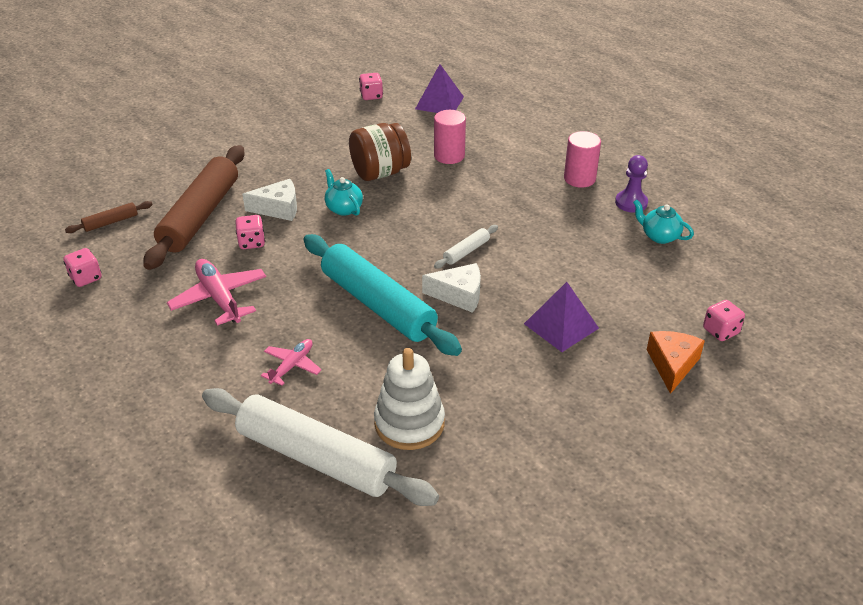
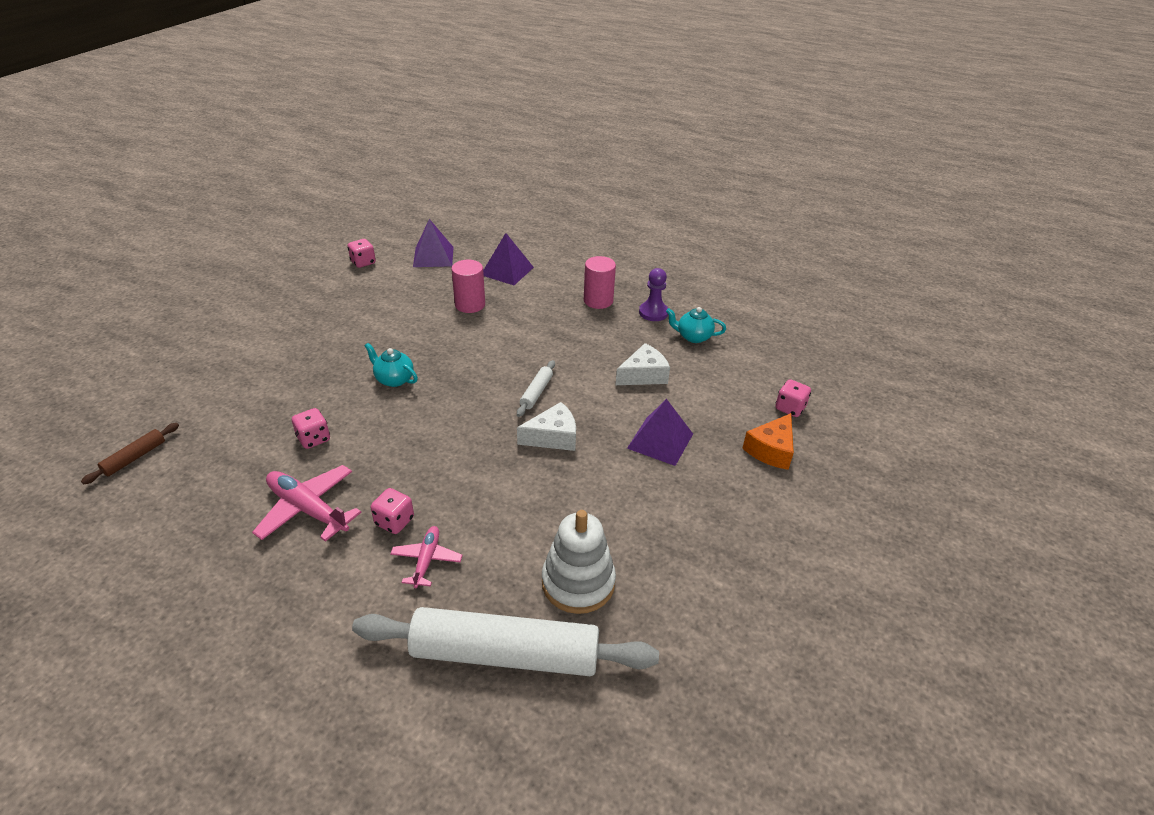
camera: 25 degrees left, 0 degrees up
(86, 278) = (133, 531): pink dice -> pink dice (394, 521)
(200, 216) = (240, 424): brown rolling pin -> none
(278, 208) = (325, 395): white cheese -> white cheese (643, 375)
(378, 305) = (480, 468): turquoise rolling pin -> none
(380, 173) = (412, 335): brown jar -> none
(503, 130) = (507, 271): none -> purple pyramid
(672, 365) = (771, 450): orange cheese -> orange cheese turned 135 degrees counterclockwise

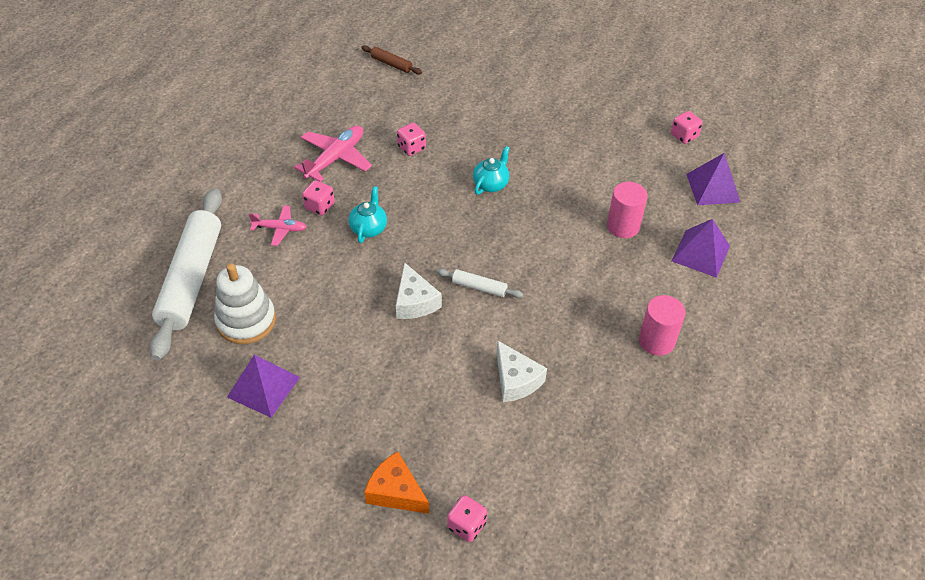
camera: 90 degrees right, 10 degrees up
(653, 312) = (642, 397): purple pawn -> none
(660, 441) = (410, 388): purple pyramid -> purple pyramid (263, 387)
(693, 337) = (597, 437): turquoise teapot -> turquoise teapot (369, 228)

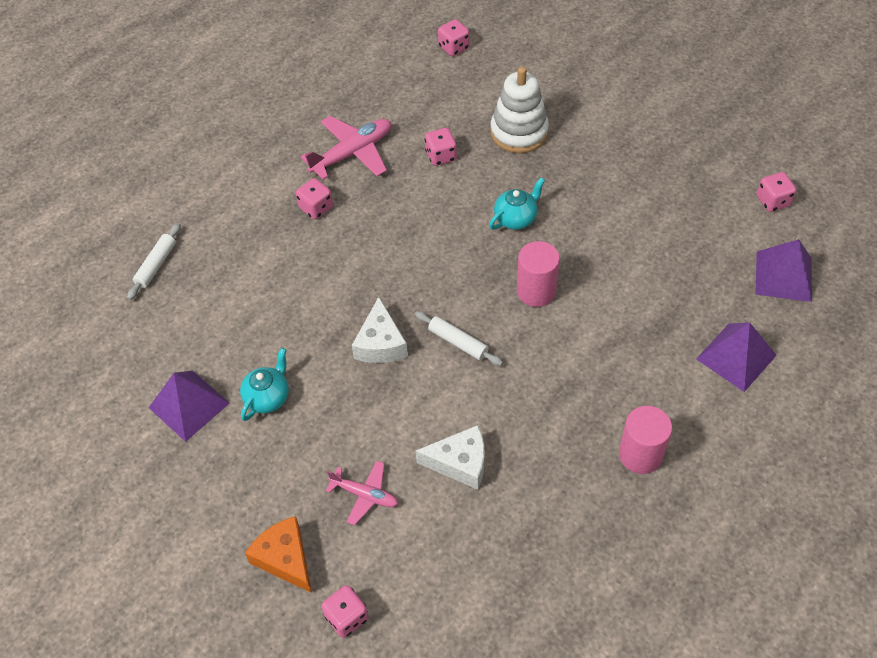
camera: 20 degrees right, 5 degrees up
(192, 279) = (156, 265): white rolling pin -> white rolling pin, size x0.42
(246, 320) = (196, 325): white stacking toy -> white stacking toy (519, 132)
(280, 229) = (265, 226): pink plane -> pink plane (365, 495)
(369, 228) = (360, 245): turquoise teapot -> turquoise teapot (268, 397)
(391, 64) = (454, 47): brown rolling pin -> pink dice
(516, 380) = (460, 463): white cheese -> white cheese turned 75 degrees counterclockwise
(623, 226) = (653, 302): pink cylinder -> pink cylinder (536, 291)

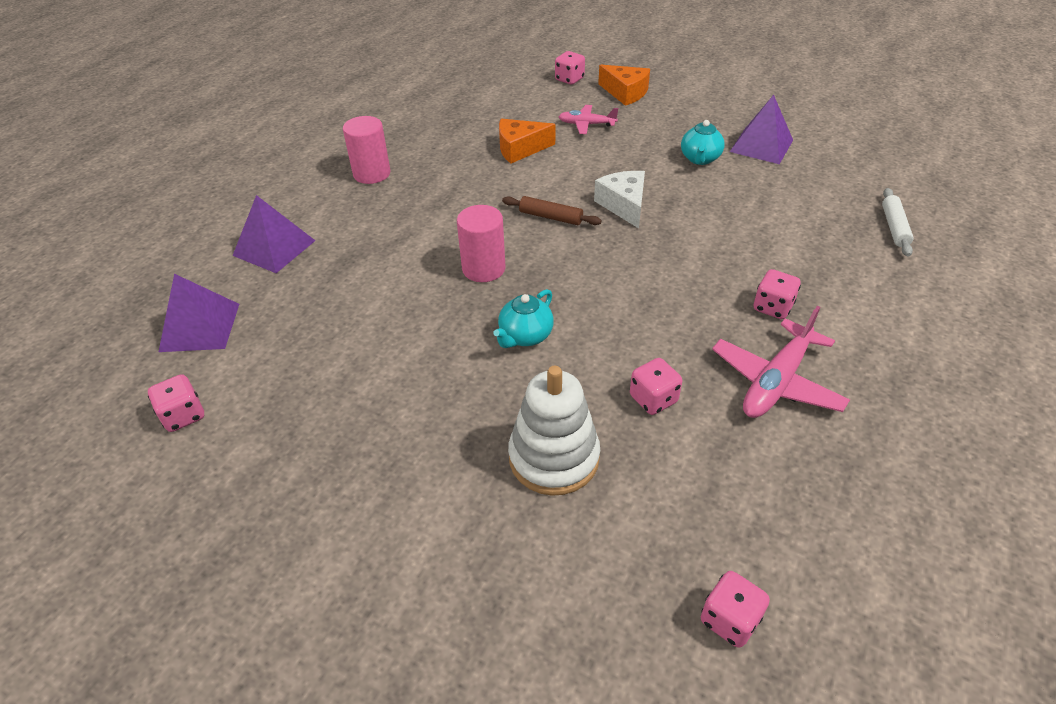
camera: 165 degrees right, 10 degrees down
(458, 342) = (551, 217): white rolling pin -> brown rolling pin
(460, 463) = (520, 149): white cheese -> orange cheese

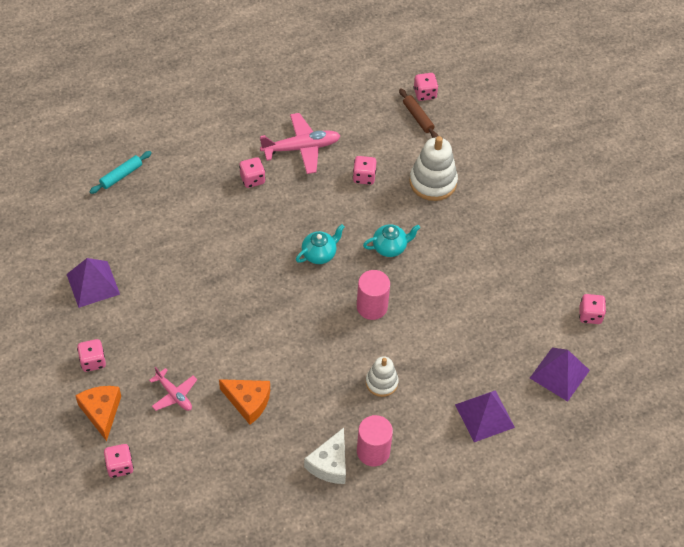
camera: 145 degrees left, 10 degrees up
(409, 218) = (381, 382): none -> white stacking toy
(551, 217) = (295, 319): brown rolling pin -> brown rolling pin (418, 117)
(624, 205) = (242, 297): white cheese -> white cheese (330, 464)
(677, 110) = (93, 361): none -> pink dice
(700, 159) = (147, 301): turquoise teapot -> turquoise teapot (319, 254)
(894, 227) = (121, 175): white rolling pin -> turquoise rolling pin

